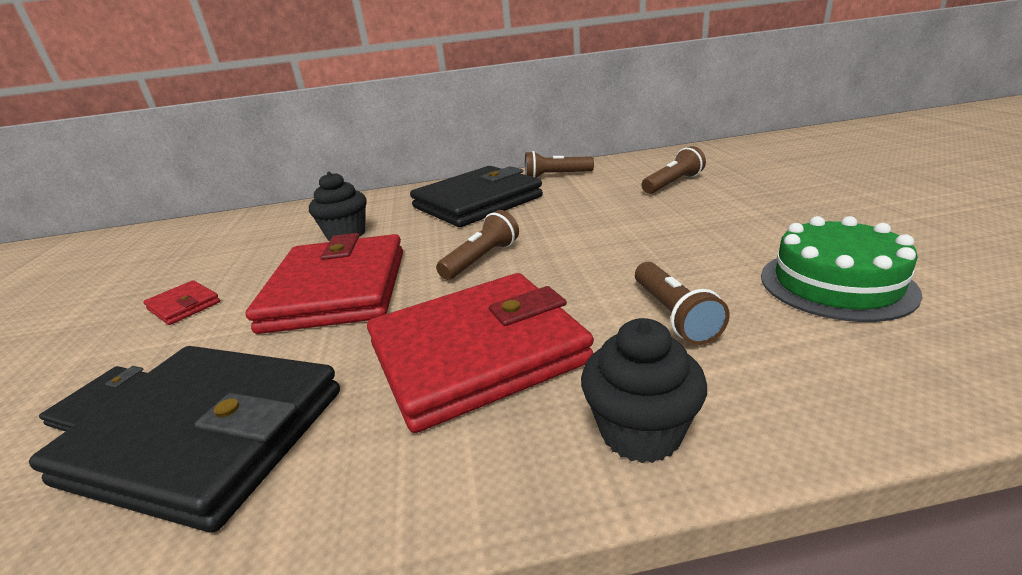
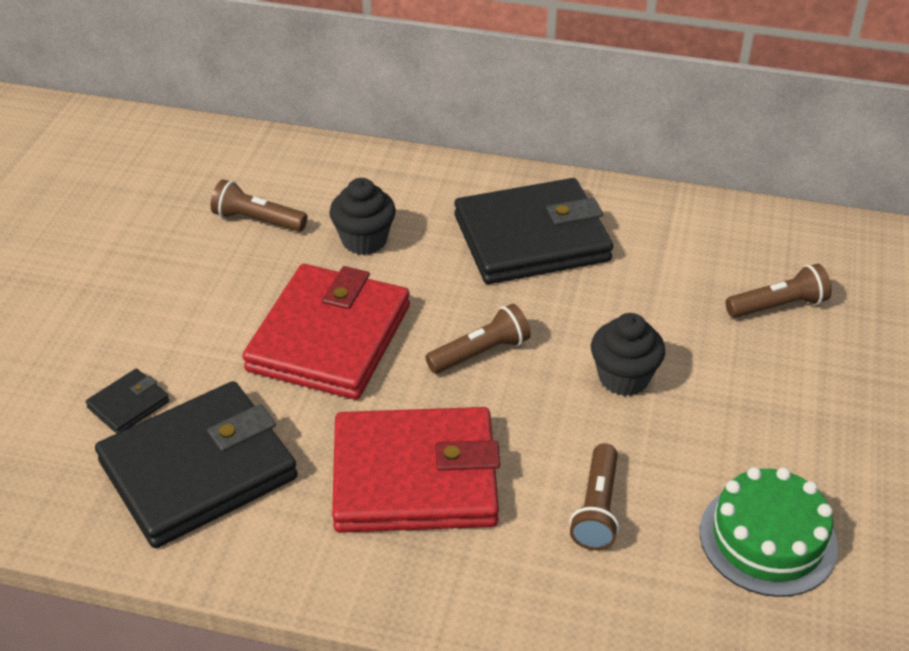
camera: 20 degrees right, 15 degrees up
(184, 306) = (189, 298): red wallet -> none
(207, 436) = (198, 469): black wallet -> black wallet turned 75 degrees counterclockwise
(556, 176) = (657, 219): brown flashlight -> brown flashlight (257, 220)
(640, 432) = (485, 599): black cupcake -> black cupcake (623, 378)

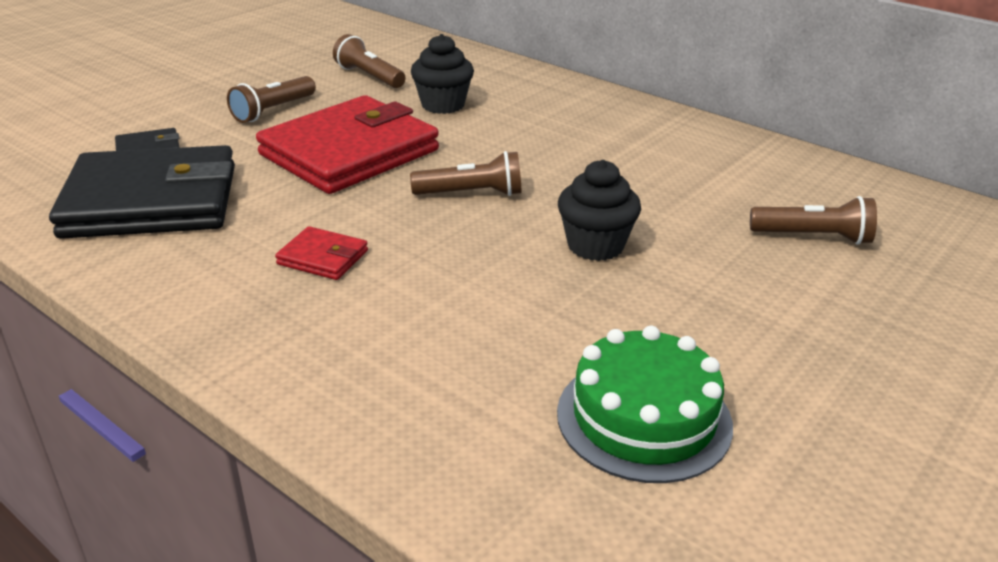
camera: 25 degrees right, 10 degrees down
(415, 477) = (323, 257): red wallet -> red wallet, size x0.42
(531, 238) = (593, 135): black wallet -> none
(596, 509) = (473, 333): brown flashlight -> brown flashlight (273, 111)

